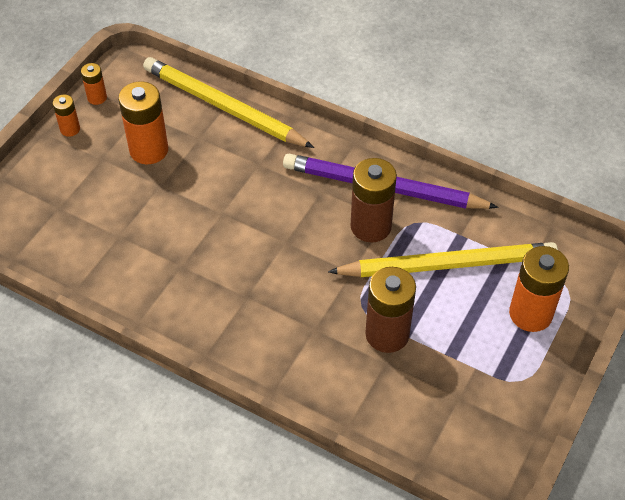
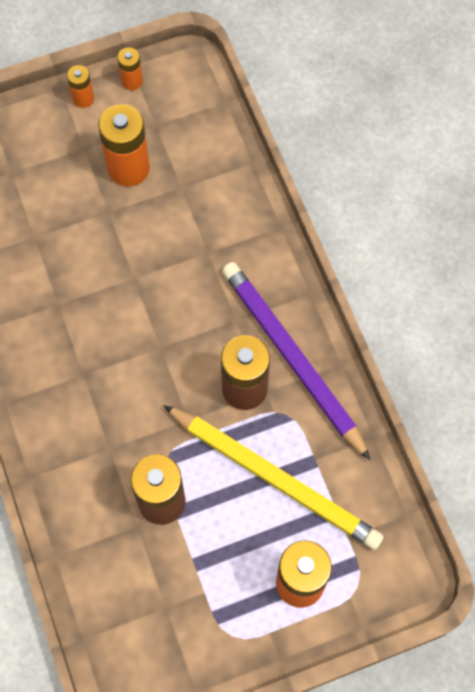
camera: 40 degrees right, 15 degrees up
(224, 107) = (230, 170): yellow pencil -> none

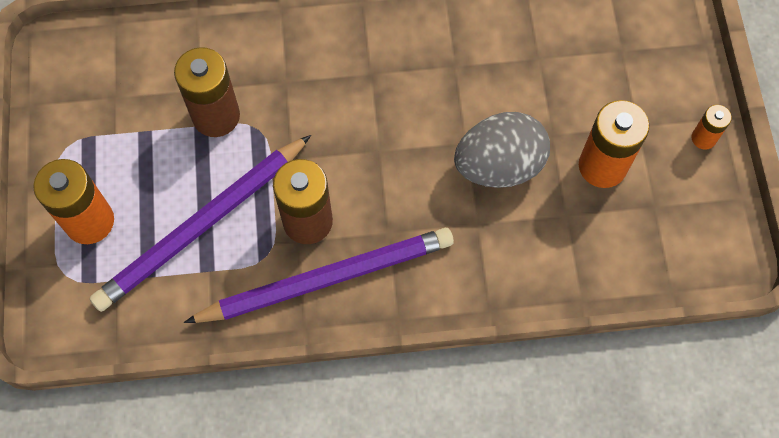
camera: 105 degrees right, 0 degrees up
(132, 81) = (719, 194): orange battery -> none
(149, 246) = (499, 165): none -> grey egg
(274, 478) = (202, 225): yellow pencil -> purple pencil

